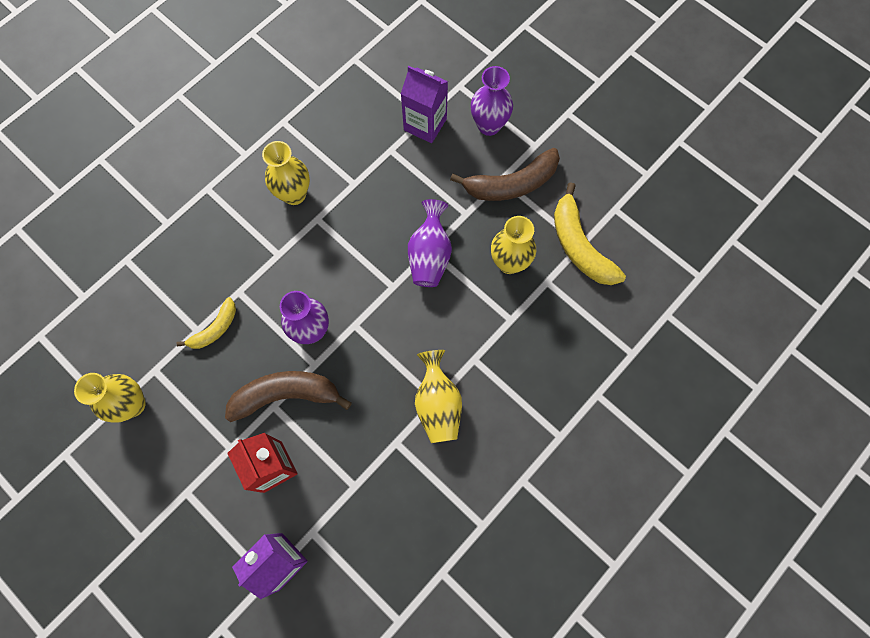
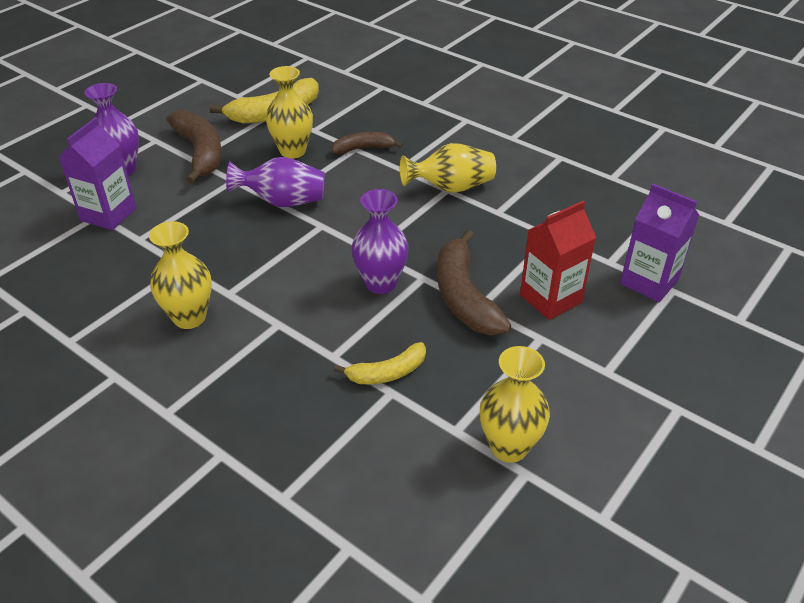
camera: 95 degrees left, 30 degrees down
(215, 329) = (387, 373): yellow banana -> yellow banana turned 120 degrees clockwise
(510, 327) = (363, 148): none -> brown banana

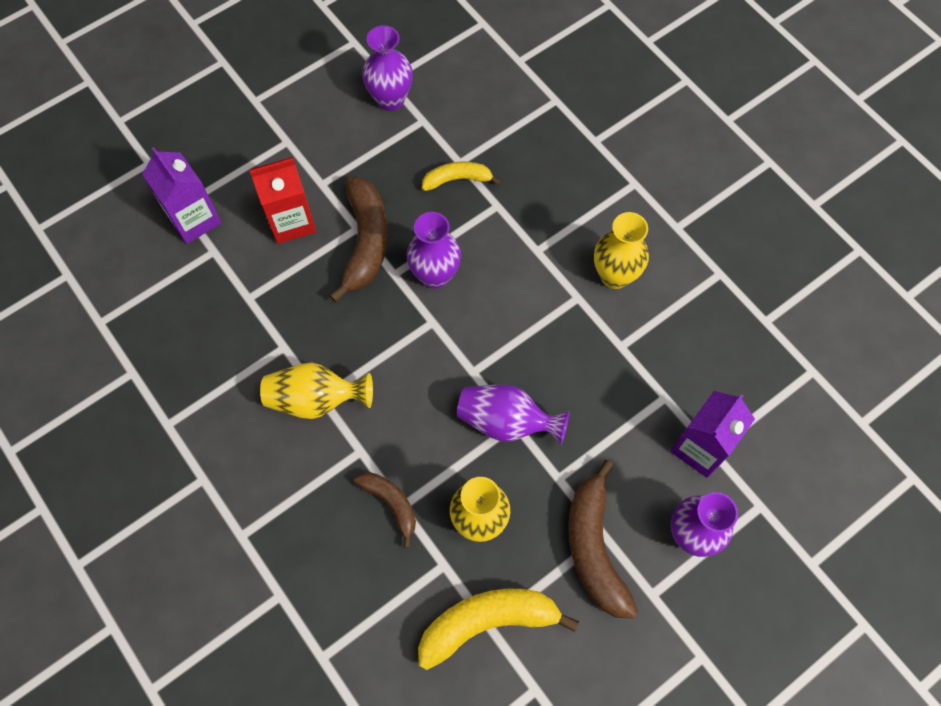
camera: 165 degrees left, 25 degrees up
(363, 148) = (391, 503): brown banana -> brown banana turned 135 degrees counterclockwise
(509, 447) = (390, 100): yellow vase -> purple vase

